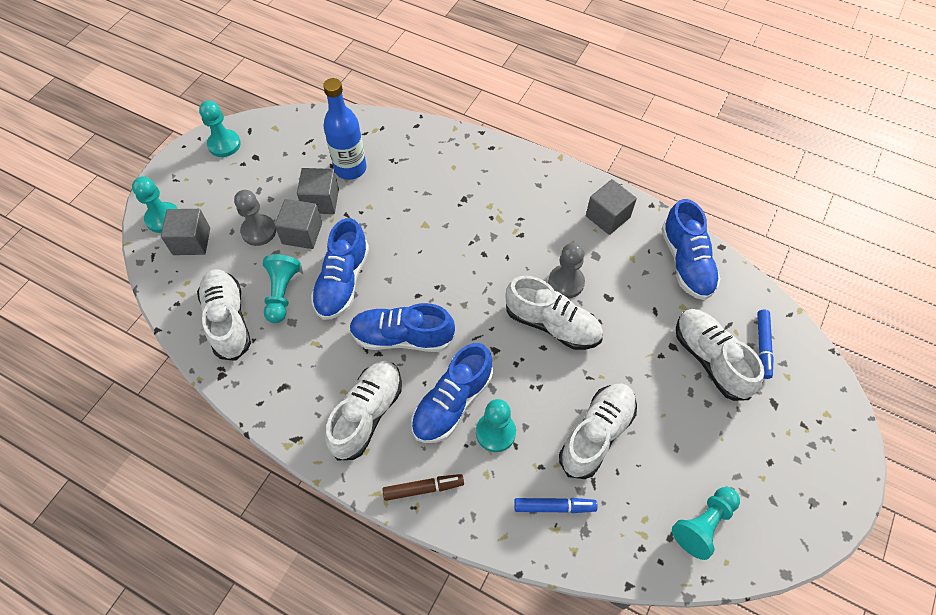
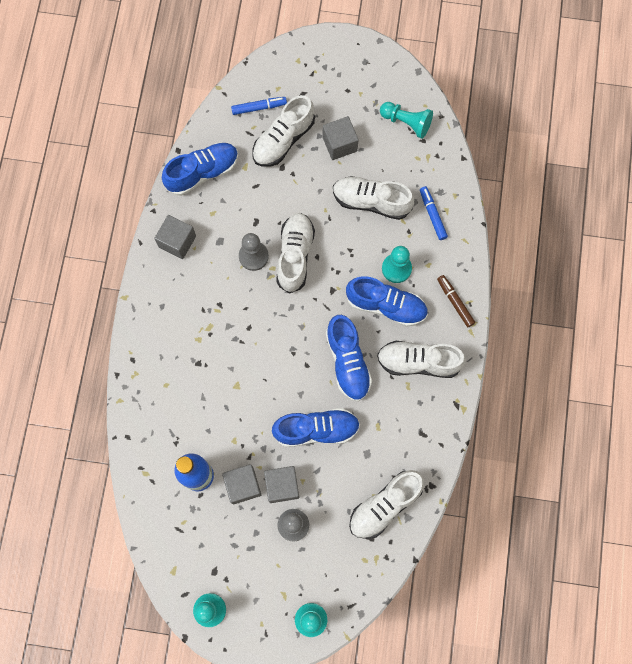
camera: 110 degrees left, 15 degrees up
(191, 241) = (324, 579): grey cube -> grey cube (339, 144)
(282, 293) = (345, 474): turquoise pawn -> none

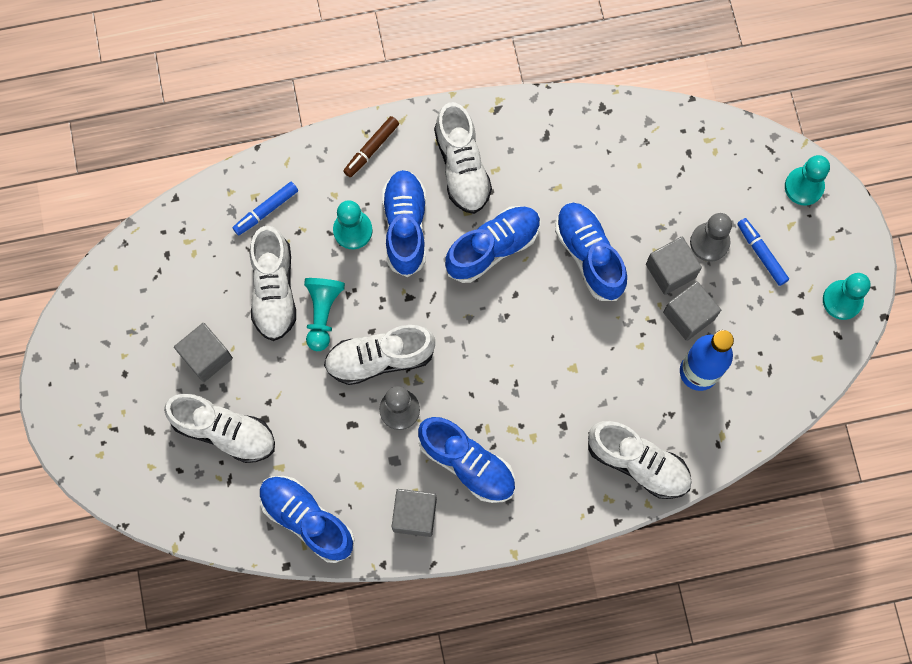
camera: 110 degrees left, 0 degrees up
(198, 288) = (467, 463): none -> blue shoe
(259, 107) = (187, 481): blue marker -> blue marker (761, 253)
(385, 505) = (645, 150): white shoe -> white shoe (637, 463)
(406, 122) = (148, 283): turquoise pawn -> turquoise pawn (322, 313)

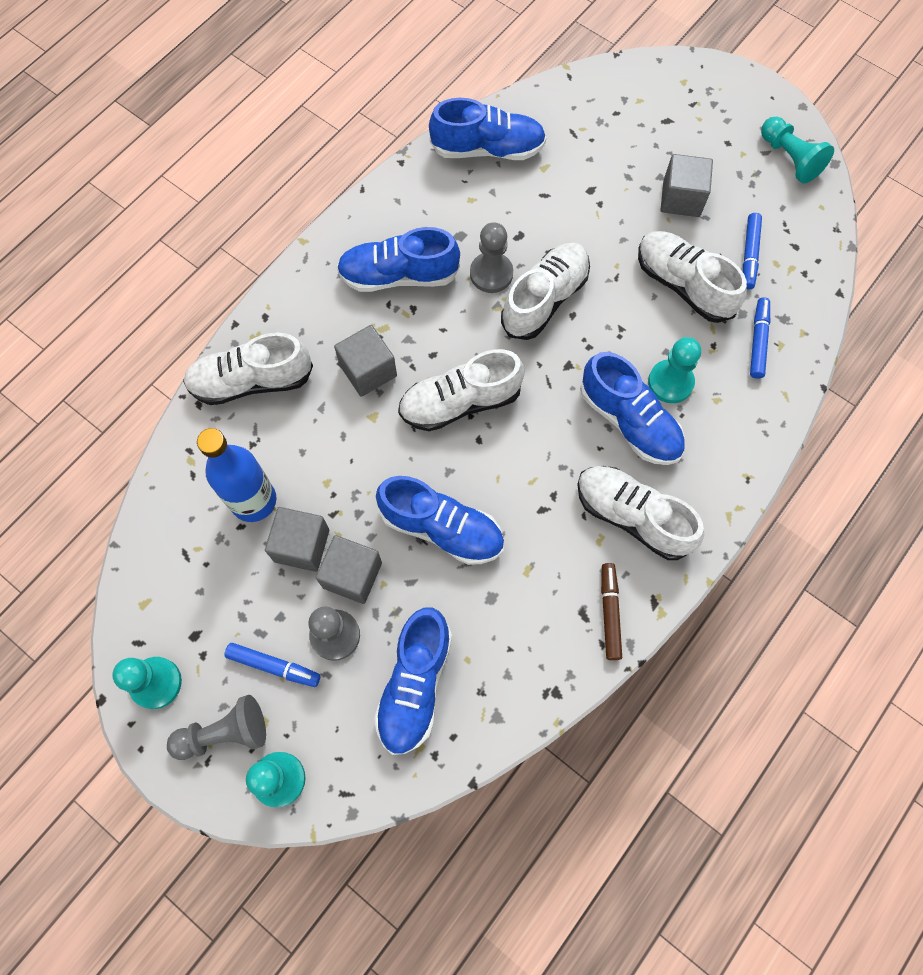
camera: 140 degrees right, 5 degrees down
(205, 274) = (749, 255): none -> blue marker
(224, 431) = (611, 160): white shoe -> white shoe (460, 402)
(322, 313) = (626, 297): turquoise pawn -> turquoise pawn (789, 158)
(371, 149) = (727, 466): brown marker -> brown marker (609, 613)
(414, 515) = (407, 210): grey cube -> grey cube (368, 371)
(493, 248) = (535, 464): blue shoe -> blue shoe (415, 684)
(819, 237) = (225, 733): none -> grey pawn

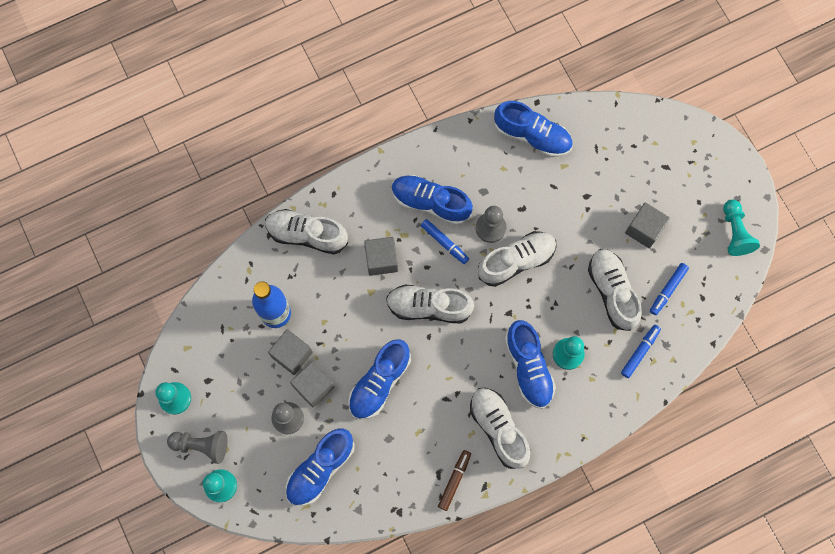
camera: 25 degrees right, 5 degrees up
(274, 666) = (245, 420): blue marker -> blue marker (444, 243)
(441, 528) = (379, 382): blue shoe -> blue shoe turned 75 degrees clockwise

